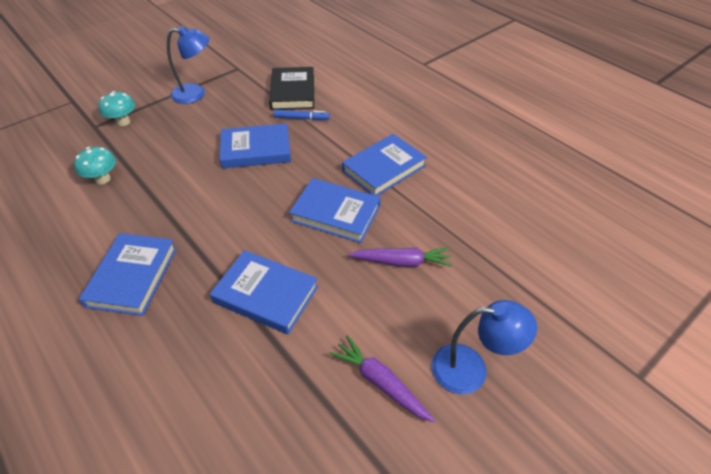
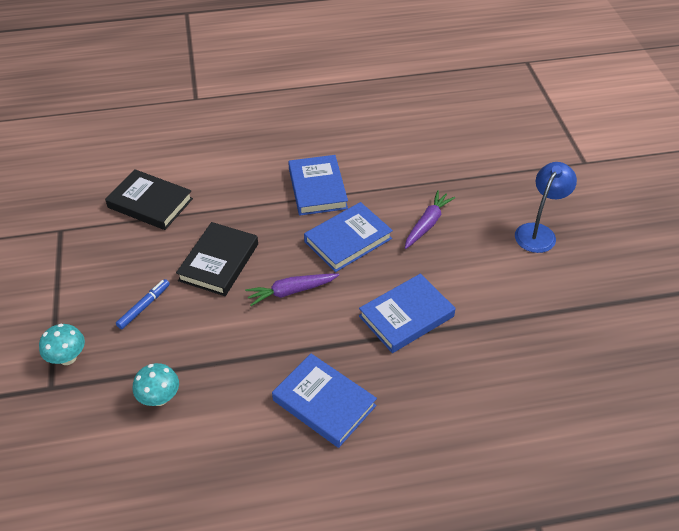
camera: 60 degrees left, 0 degrees up
(196, 94) = (75, 279): blue lamp -> none
(256, 150) = (219, 262): blue book -> black book
(301, 118) = (199, 213): blue marker -> blue marker (144, 307)
(380, 382) = (523, 281): purple carrot -> purple carrot (291, 291)

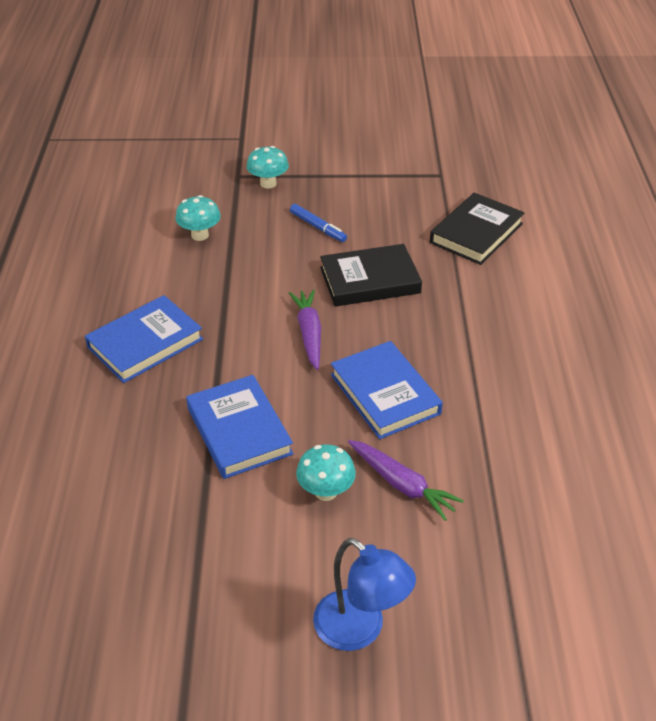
camera: 100 degrees right, 5 degrees down
(219, 262) = (370, 280): black book -> black book turned 45 degrees counterclockwise
(317, 188) = (490, 376): blue book -> none
(445, 260) = (326, 491): none -> turquoise mushroom

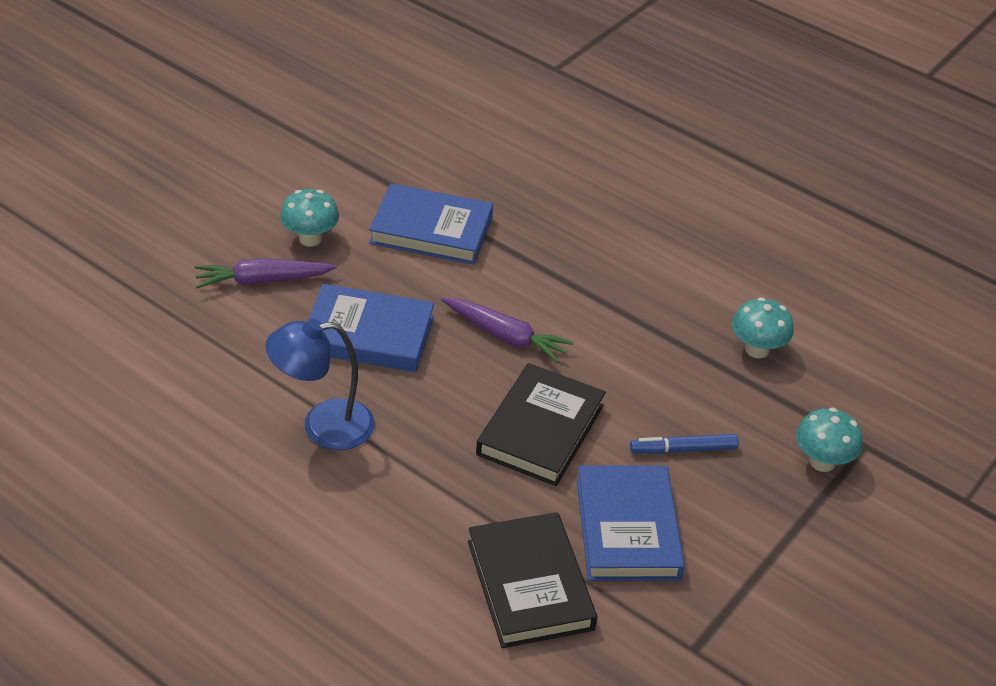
camera: 125 degrees right, 0 degrees up
(145, 343) = (606, 233): blue book -> blue book (627, 529)
(360, 630) = (179, 187): blue lamp -> blue lamp (323, 426)

